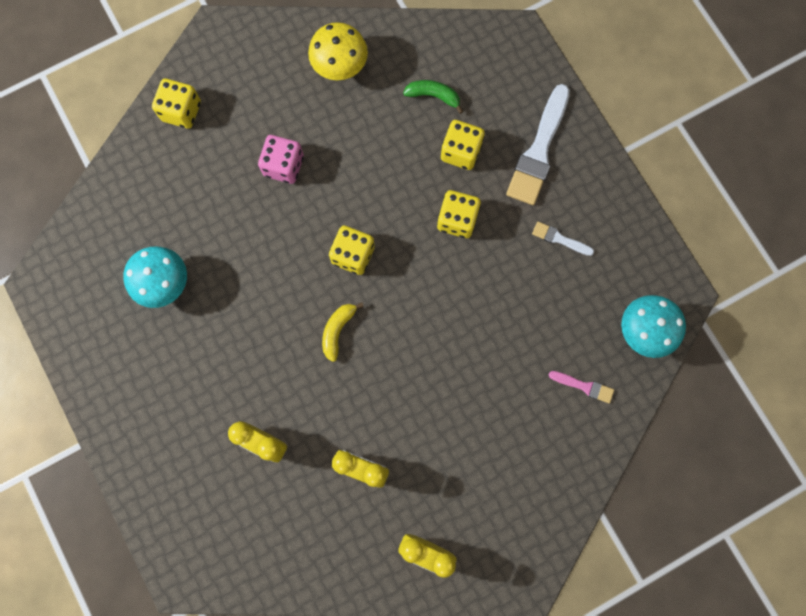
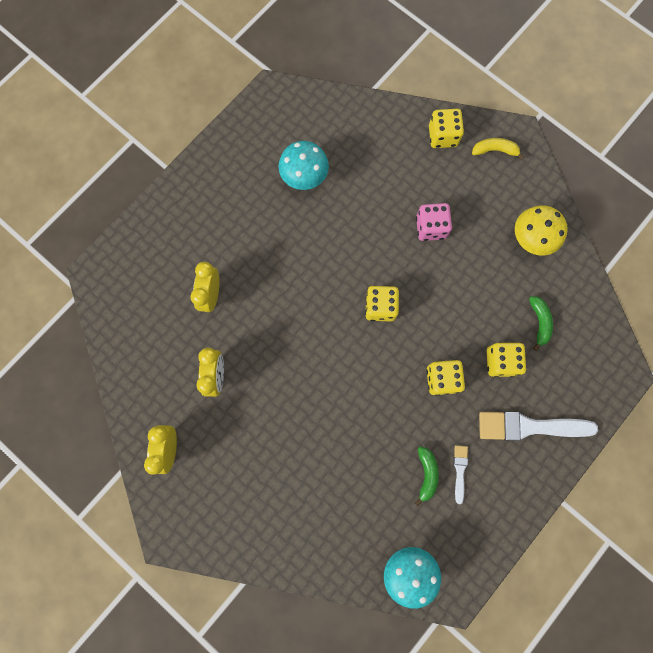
camera: 70 degrees right, 0 degrees up
(337, 330) = (316, 318): yellow banana -> yellow banana (494, 150)
(551, 275) = (426, 474): none -> green banana
(584, 386) = (342, 533): pink brush -> none

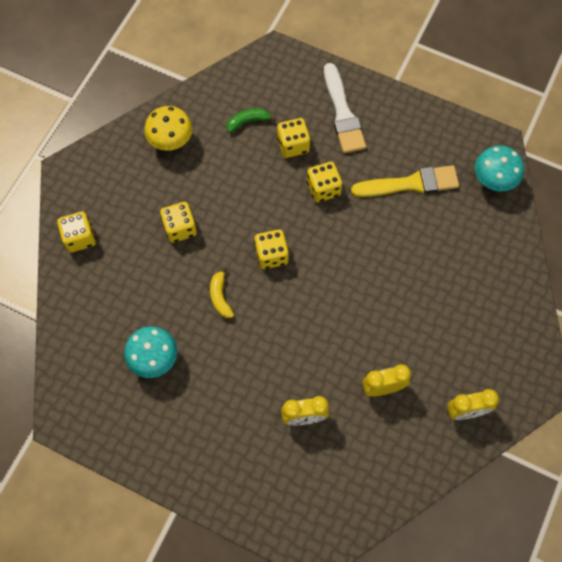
camera: 105 degrees left, 10 degrees down
(426, 474) = (410, 184): green banana -> yellow brush
(431, 227) = (180, 228): pink dice -> yellow dice
(460, 471) = (398, 158): white brush -> none
(494, 150) = (86, 188): yellow banana -> yellow banana (220, 297)

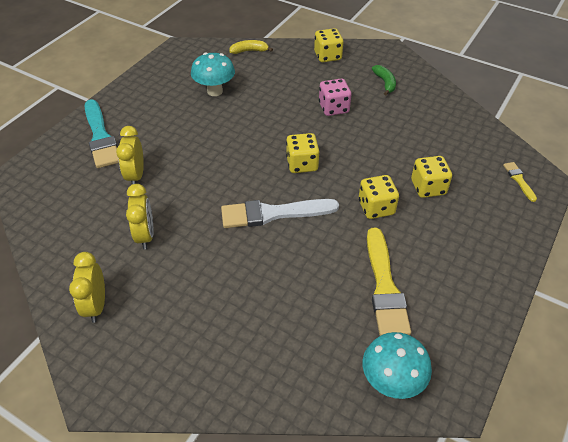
camera: 95 degrees right, 20 degrees down
(171, 142) = (423, 105): yellow mushroom -> none
(180, 228) = (333, 108): yellow dice -> pink dice
(220, 297) = (264, 129): yellow banana -> yellow banana (249, 51)
(245, 474) = (100, 137): none -> turquoise brush
(248, 122) = (452, 156): green banana -> green banana (385, 83)
(276, 72) = (519, 180): none -> yellow brush
(342, 113) = (475, 232): white brush -> white brush (273, 213)

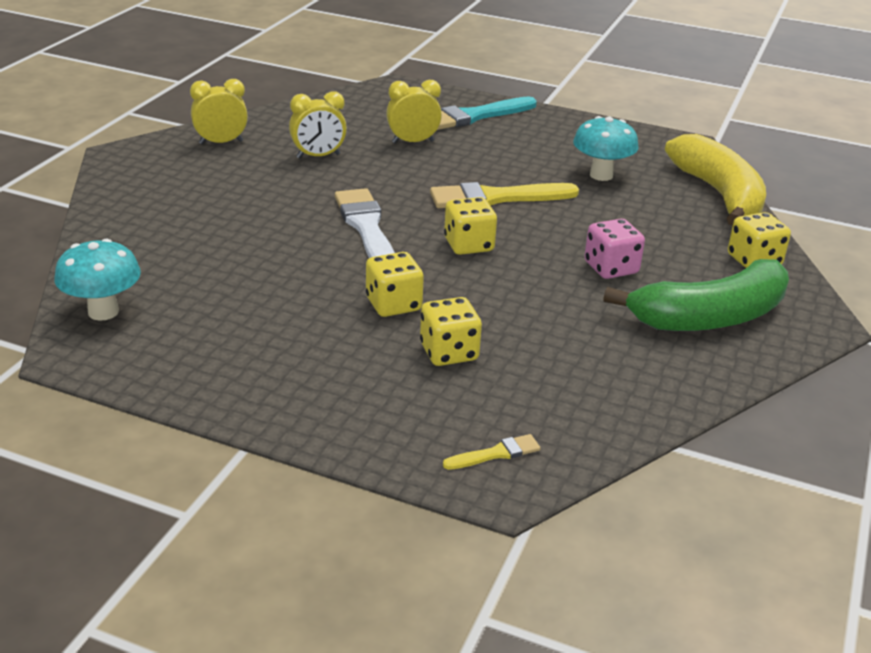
camera: 80 degrees right, 15 degrees down
(249, 51) = (718, 194): yellow banana -> yellow banana, size x2.35
(384, 286) = (247, 309): yellow brush -> yellow brush (497, 198)
(385, 83) = (710, 317): green banana -> green banana, size x2.35

